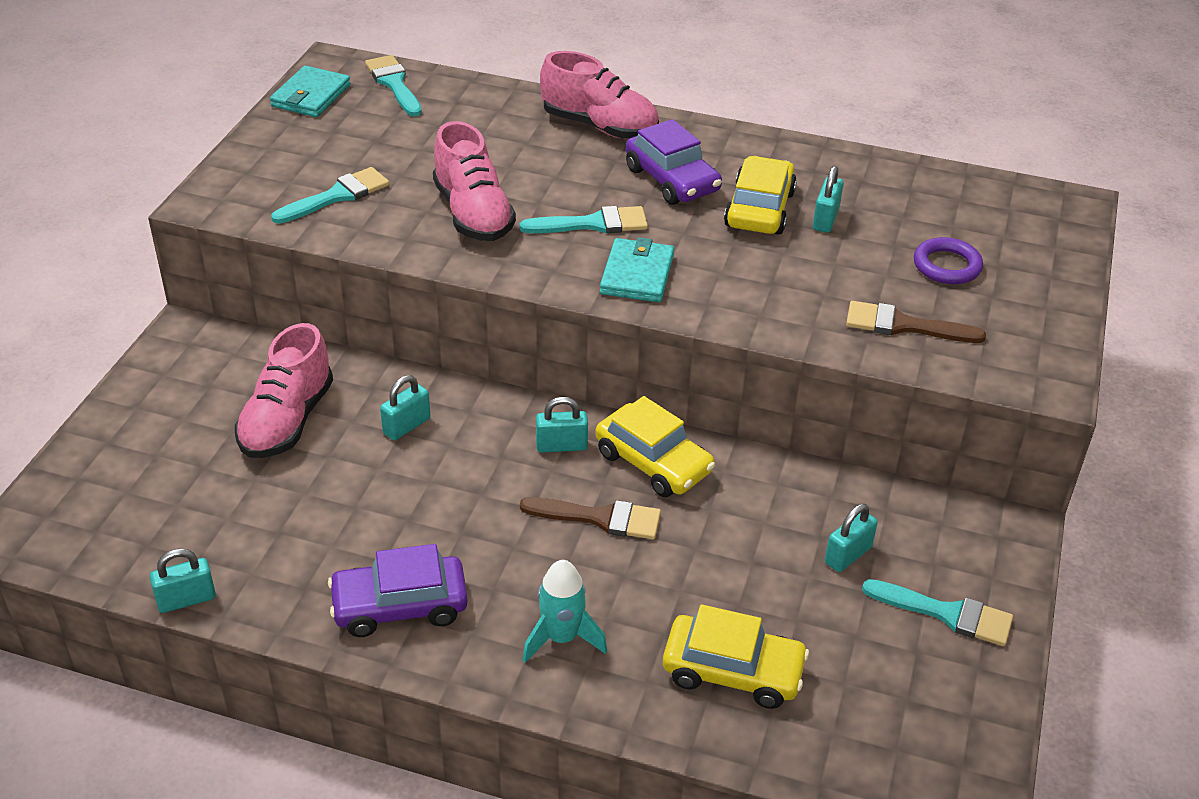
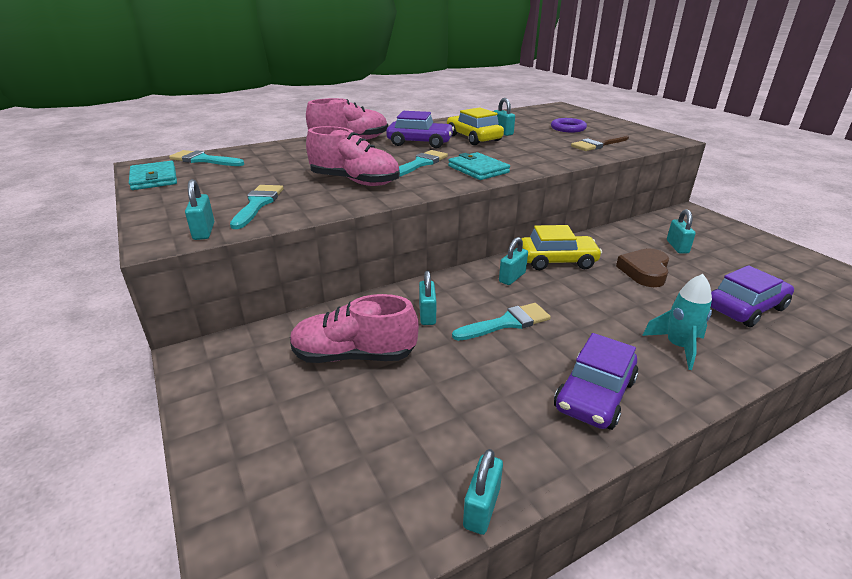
camera: 45 degrees left, 10 degrees down
(248, 209) = (204, 231): none -> turquoise padlock
(287, 421) = (354, 355): pink shoe -> pink shoe turned 120 degrees clockwise
(600, 518) = (584, 292): brown brush -> none
(723, 549) = (644, 271): none -> brown heart
(733, 671) = (745, 308): yellow car -> purple car
(946, 614) = (737, 244): turquoise brush -> turquoise brush (506, 323)

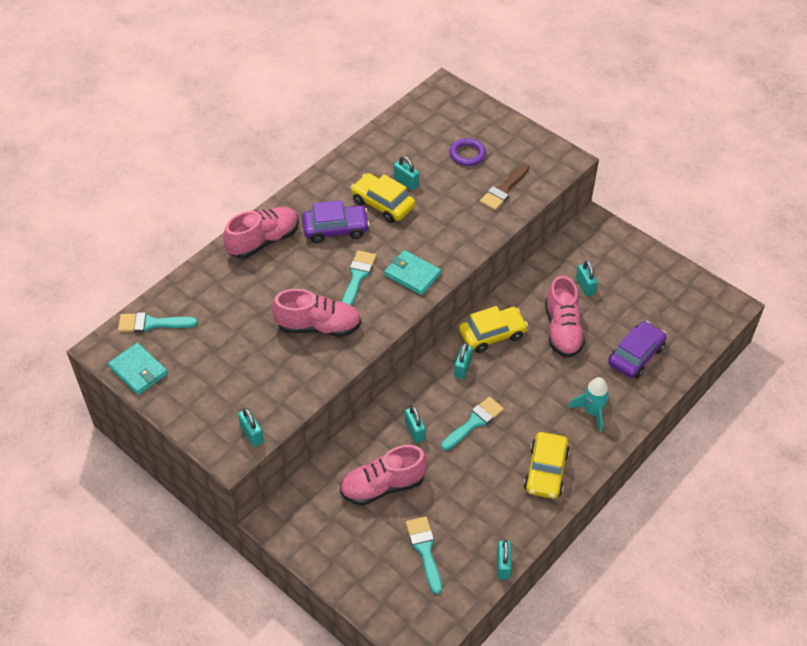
camera: 20 degrees left, 20 degrees up
(258, 204) = (263, 386): turquoise brush -> turquoise brush (424, 550)
(594, 395) = (546, 471): purple car -> yellow car
(644, 271) = (562, 330): brown heart -> pink shoe

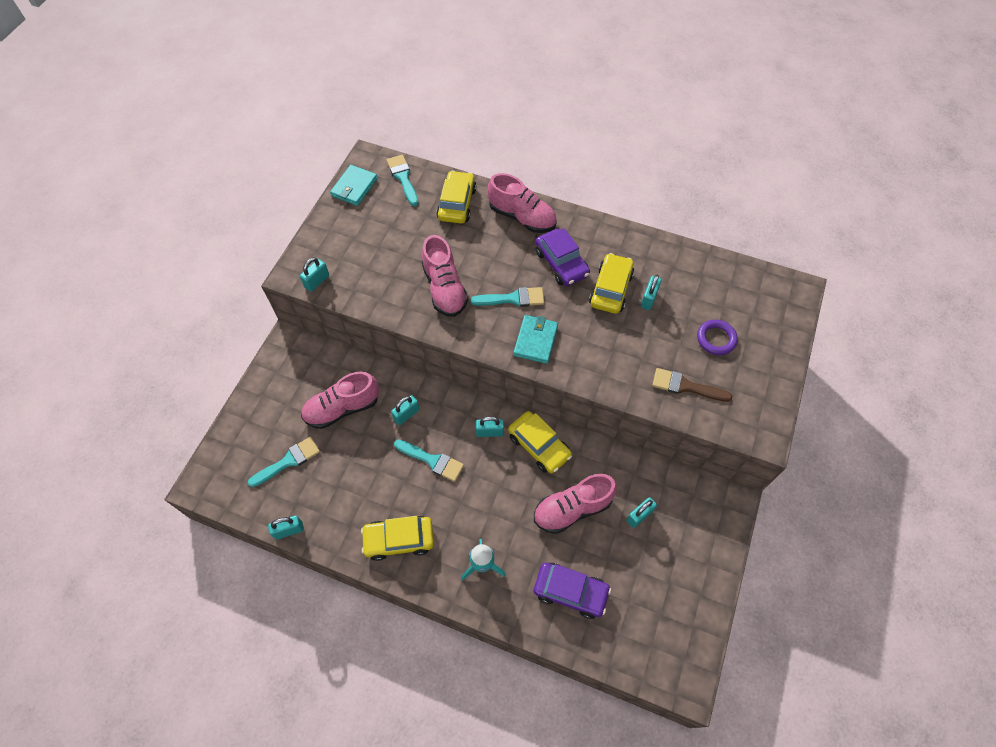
camera: 70 degrees right, 10 degrees up
(215, 287) = (457, 203): none -> yellow car
(383, 486) = (342, 408): pink shoe -> pink shoe turned 75 degrees counterclockwise

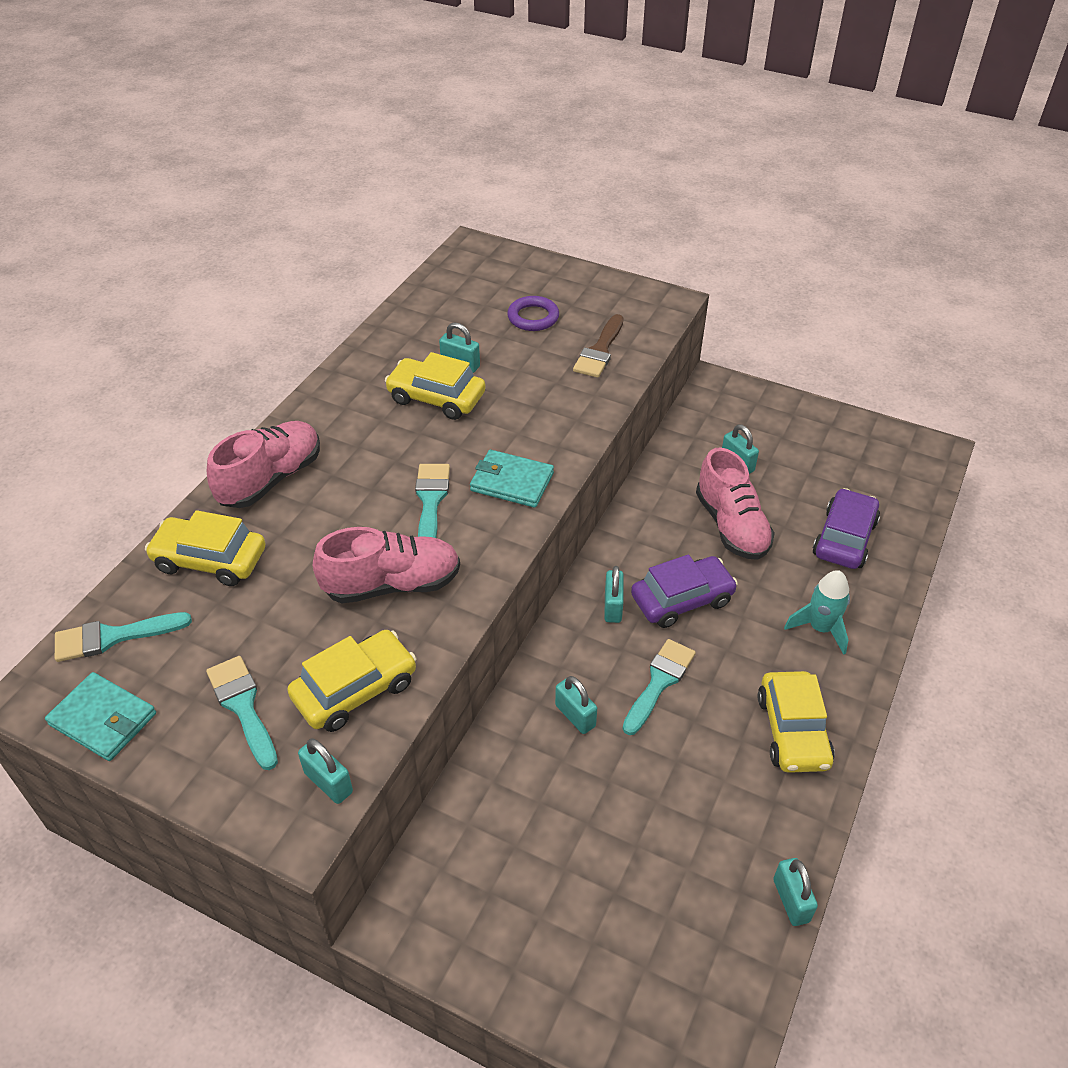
camera: 85 degrees left, 15 degrees down
(288, 461) = (658, 908): turquoise brush -> turquoise brush (243, 706)
(342, 408) = (555, 816): pink shoe -> none
(539, 446) = (637, 552): yellow car -> yellow car (355, 689)
(561, 263) = (377, 442): purple car -> purple car (682, 599)

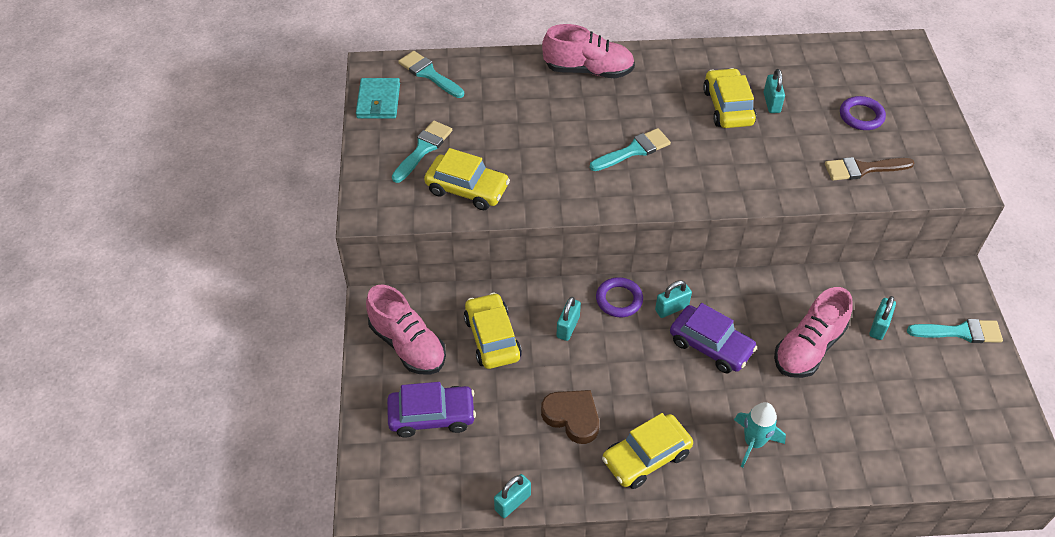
camera: 60 degrees right, 5 degrees up
(210, 560) = (508, 80): yellow car -> yellow car (492, 338)
(328, 782) = (401, 209): turquoise padlock -> none
(392, 584) = (553, 166): pink shoe -> pink shoe (408, 345)
(511, 482) = (685, 181): turquoise wallet -> none
(569, 647) = (619, 300): none -> purple ring
(659, 682) = (628, 362): turquoise brush -> turquoise brush (960, 332)
(704, 776) = (572, 417): none -> brown heart
(844, 538) = (861, 428): purple car -> purple car (432, 416)

